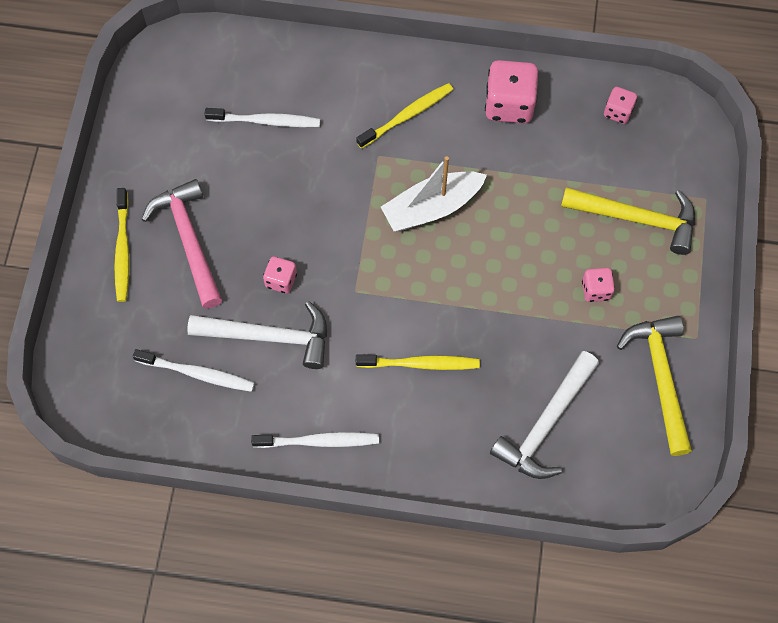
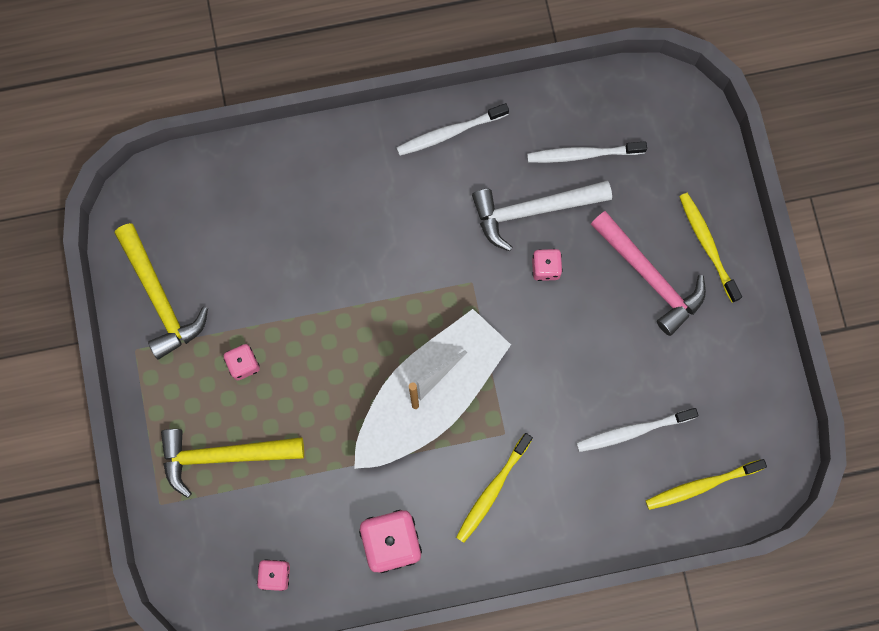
camera: 160 degrees right, 10 degrees up
(420, 364) = (385, 234): yellow toothbrush -> yellow toothbrush (701, 485)
(432, 208) = (430, 395): white boat -> white boat, size x1.67
(546, 424) = (253, 218): white hammer -> none

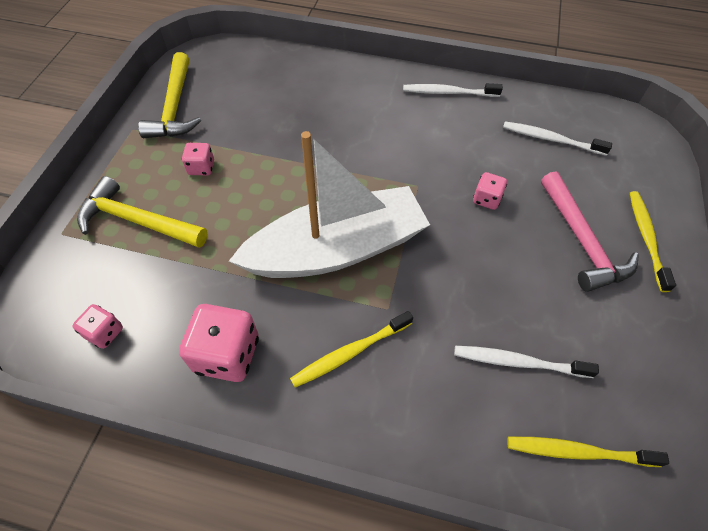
camera: 25 degrees right, 20 degrees down
(533, 210) = (493, 159): white hammer -> none

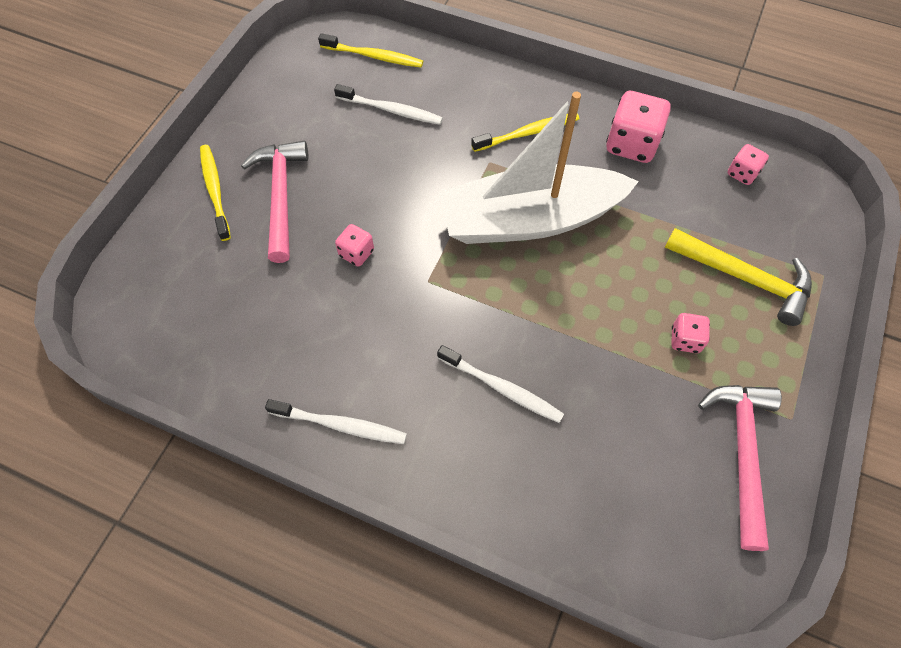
camera: 170 degrees left, 5 degrees up
(175, 107) = (742, 453): yellow hammer -> pink hammer
(551, 139) = (240, 323): white toothbrush -> white toothbrush (502, 388)
(646, 238) = (215, 191): yellow toothbrush -> yellow toothbrush turned 150 degrees clockwise

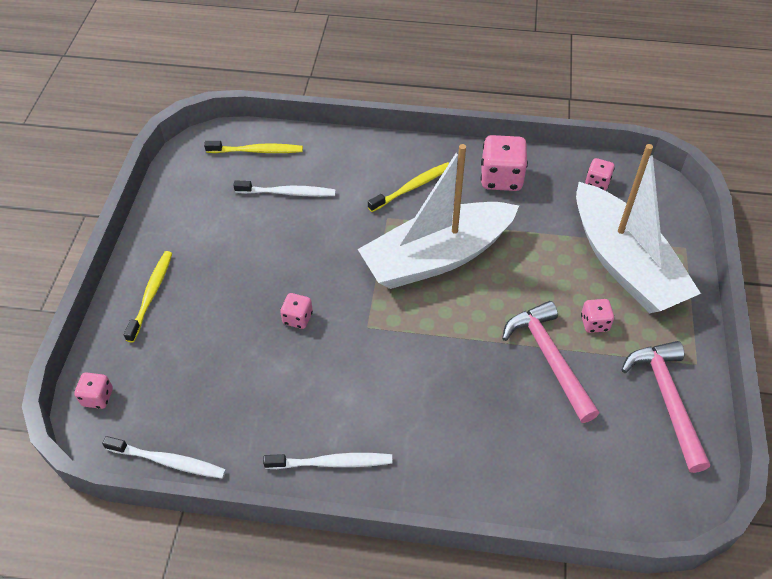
camera: 15 degrees left, 10 degrees down
(126, 289) = (98, 397): none -> pink dice
(215, 191) = (151, 294): yellow toothbrush -> yellow toothbrush turned 45 degrees clockwise
(280, 197) = (213, 286): pink hammer -> pink hammer (549, 359)
(502, 388) = (459, 398): white toothbrush -> white toothbrush (168, 461)
(743, 278) = (624, 264): yellow hammer -> white boat

